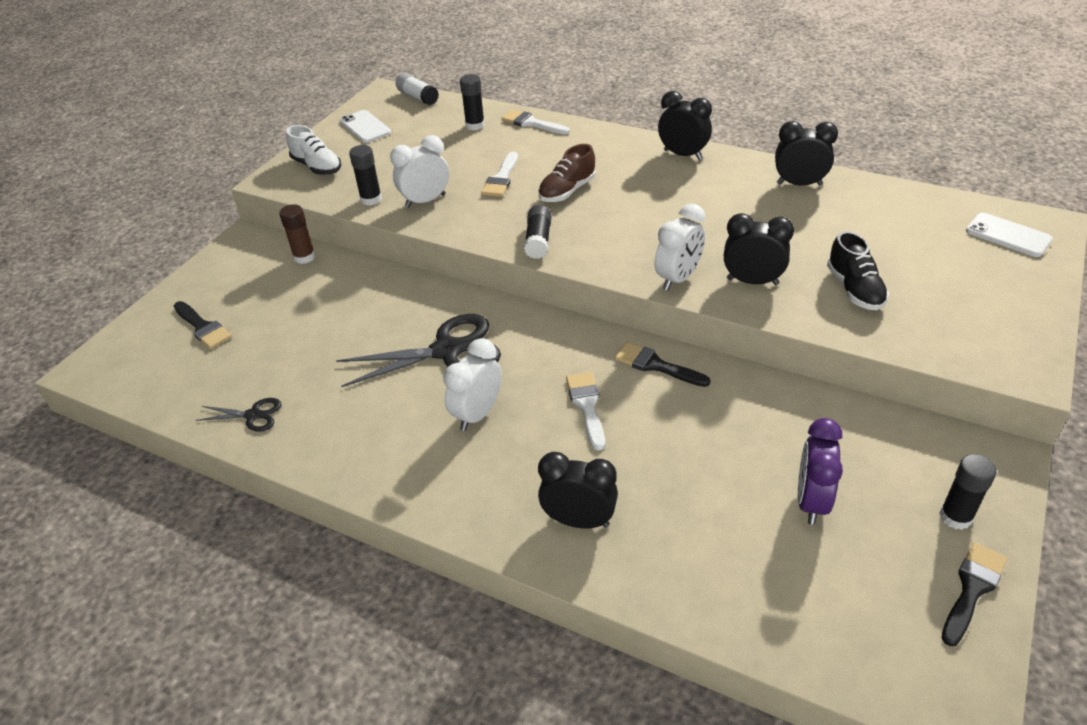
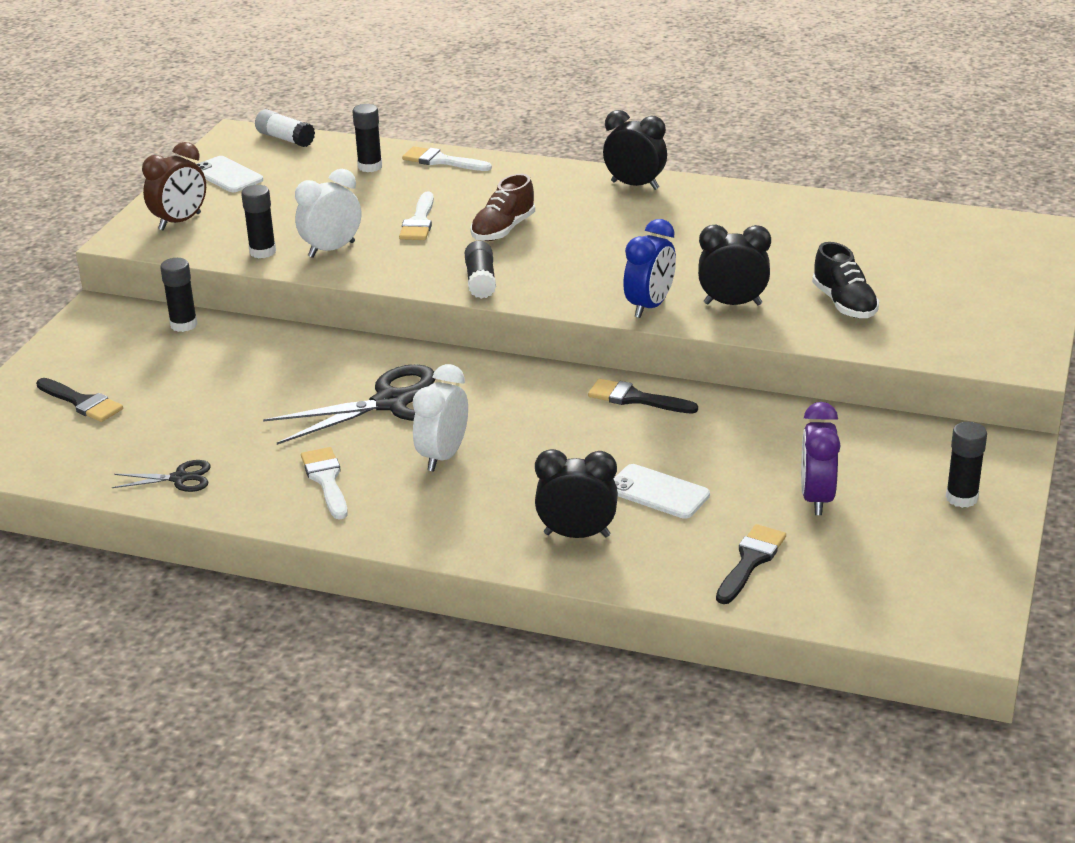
camera: 10 degrees left, 10 degrees down
(304, 257) = (183, 325): brown glue stick -> black glue stick
(317, 167) = (180, 222): white shoe -> brown clock
(587, 405) = (565, 439): white brush -> white brush (326, 480)
(678, 278) = (649, 306): white clock -> blue clock
(799, 184) = (775, 208): black clock -> none
(972, 589) = (978, 550): black brush -> black brush (750, 561)
(1008, 235) = (1006, 244): white phone -> white phone (658, 492)

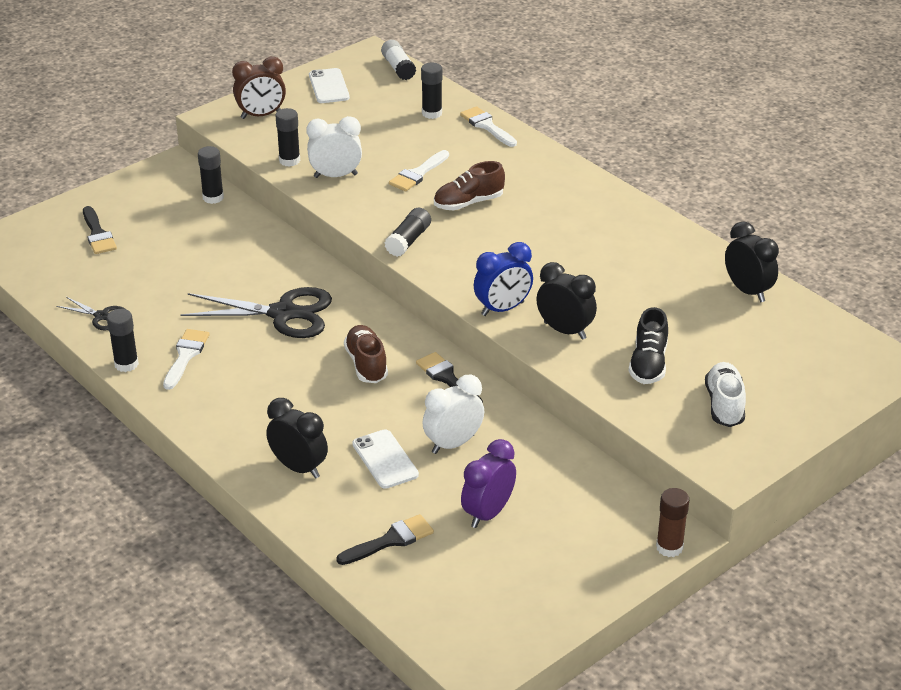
camera: 30 degrees right, 5 degrees up
(443, 456) = (274, 370): white clock -> white clock (453, 444)
(537, 416) = (366, 364): none -> brown shoe
(635, 185) = (605, 199): black clock -> black clock (747, 291)
(952, 312) = (724, 405): none -> white shoe
(961, 498) = (592, 560): black glue stick -> black glue stick (126, 364)
(1015, 459) = (669, 547): none -> brown glue stick

